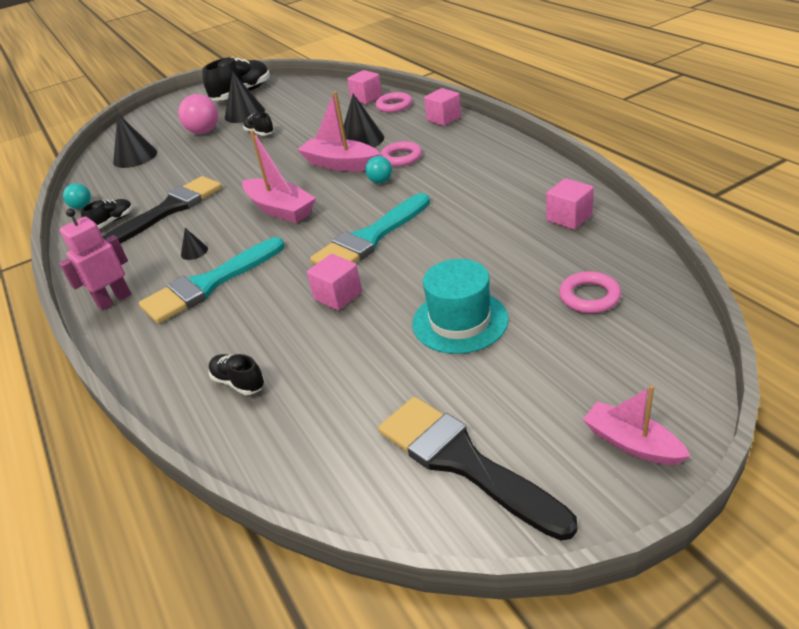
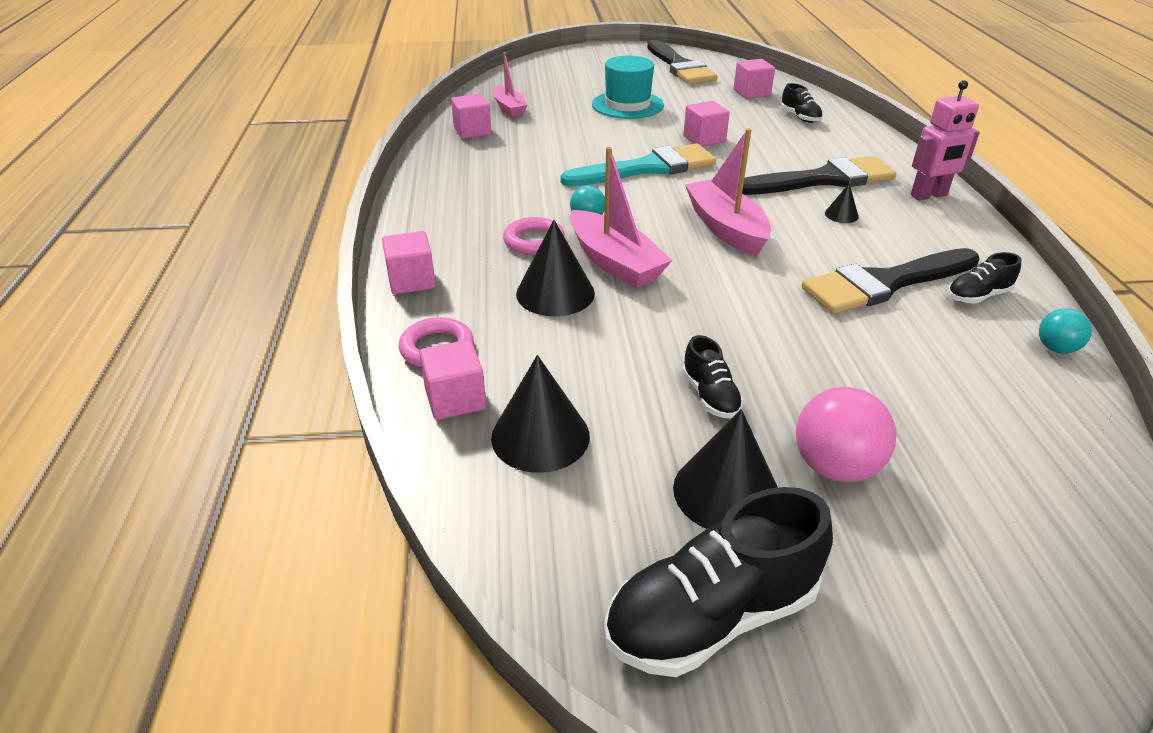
camera: 160 degrees left, 0 degrees up
(135, 157) = (998, 451): black cone -> black cone (540, 436)
(209, 284) = (823, 179): turquoise brush -> black brush
(316, 421) = (751, 93): none -> pink cube
(589, 296) = (534, 93): pink ring -> none
(631, 443) = (596, 54): pink boat -> pink boat (509, 108)

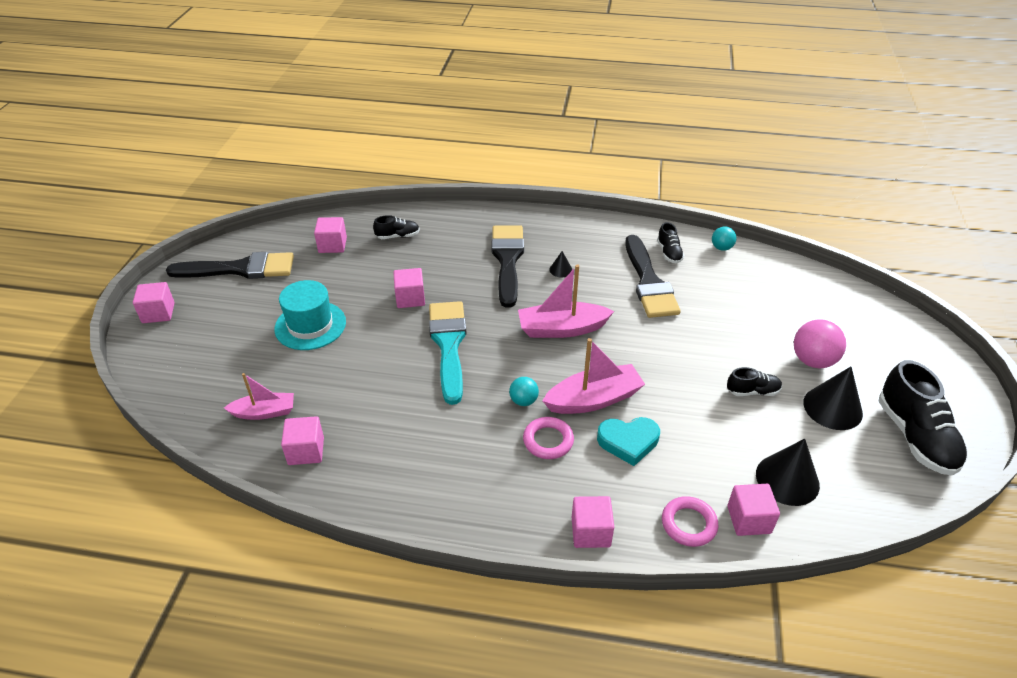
camera: 75 degrees left, 5 degrees up
(555, 293) = (628, 442): black cone -> turquoise heart
(600, 53) = (158, 313): none -> pink cube
(929, 195) = (548, 224): pink robot -> none

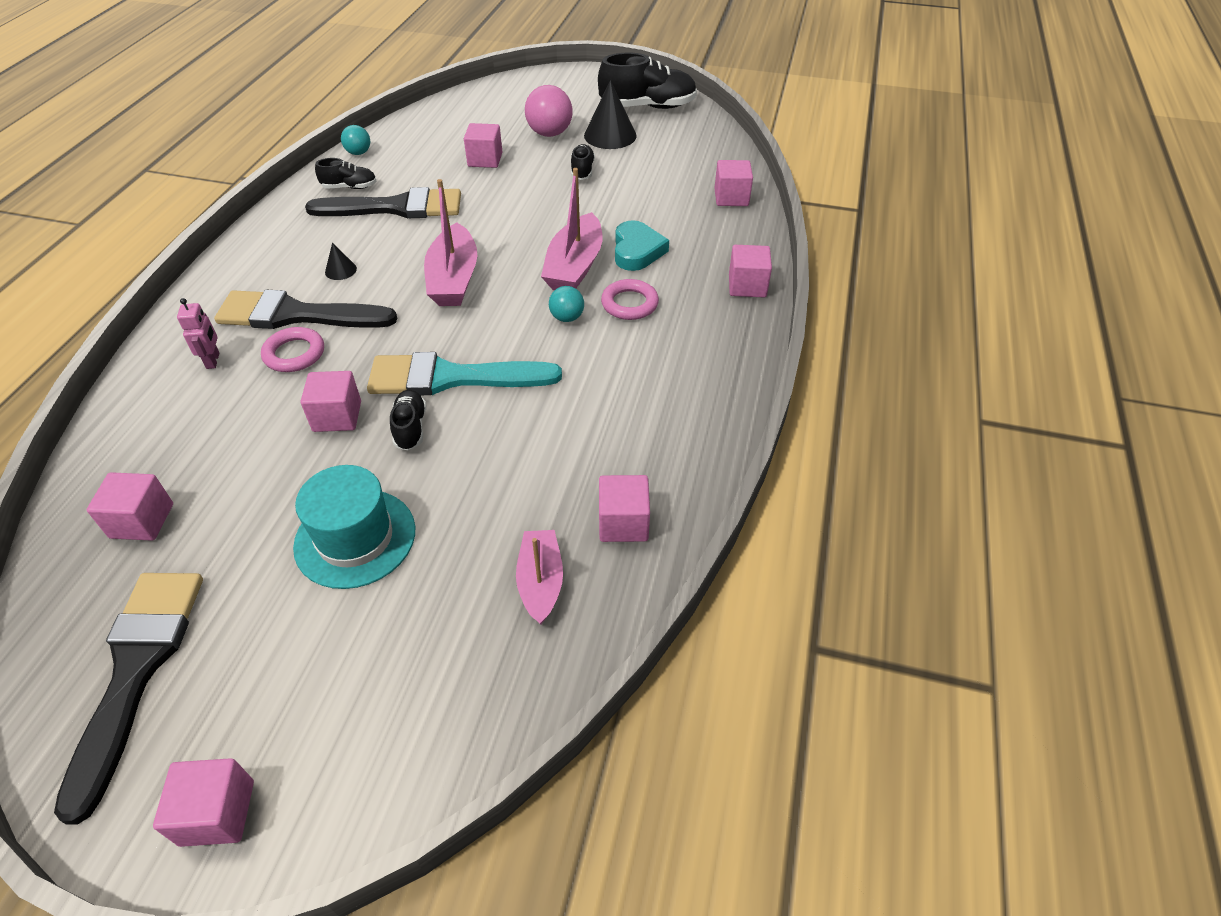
camera: 85 degrees left, 5 degrees up
(398, 236) = (167, 432): black shoe -> black shoe (410, 428)
(459, 237) = (213, 361): none -> pink robot
(594, 399) = (574, 267): pink boat -> pink boat turned 150 degrees counterclockwise
(688, 524) = (736, 229): pink ring -> pink ring (294, 354)
(743, 322) = (485, 160): none -> pink cube
(787, 479) = (688, 172): black cone -> none

